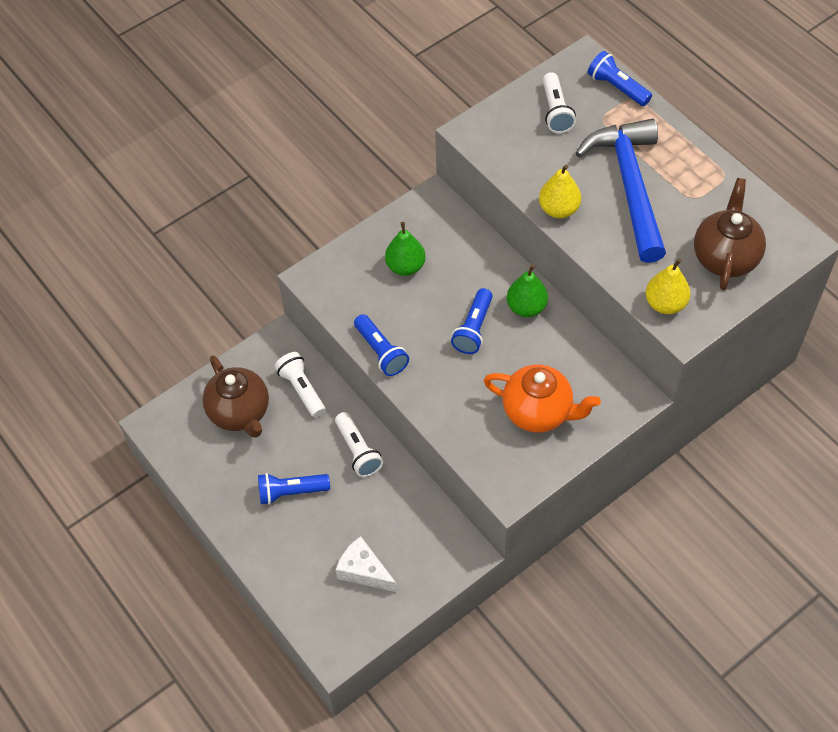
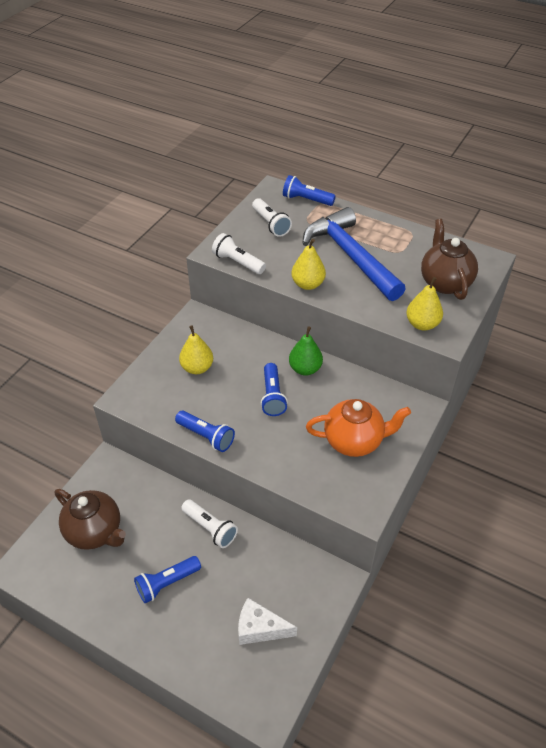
camera: 25 degrees left, 10 degrees down
(302, 389) = (142, 495): white flashlight -> white flashlight (238, 262)
(405, 266) = (197, 368): green pear -> yellow pear

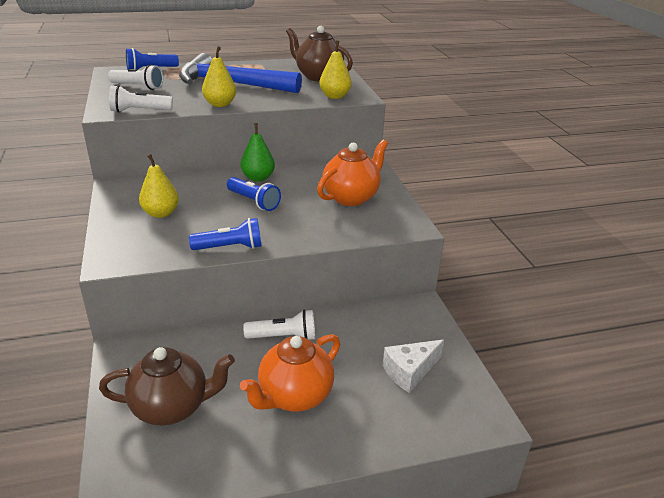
camera: 45 degrees left, 15 degrees down
(167, 583) = (294, 396): blue flashlight -> orange teapot

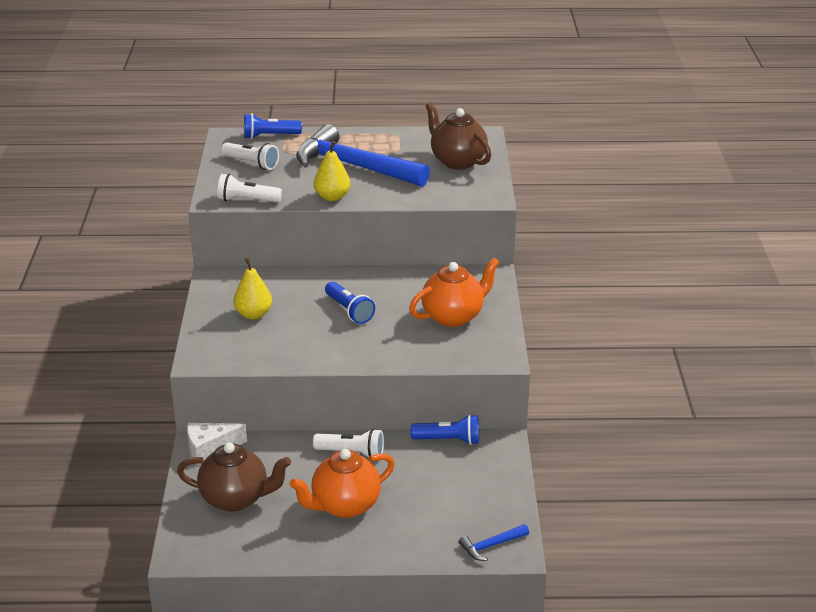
camera: 15 degrees right, 0 degrees up
(230, 247) = (311, 359): blue flashlight -> blue flashlight (448, 440)
(258, 178) = (362, 282): green pear -> none
(335, 96) = (462, 195): yellow pear -> none
(409, 371) = (460, 501): white cheese -> white cheese (210, 449)
(463, 417) = (491, 546): none -> blue hammer

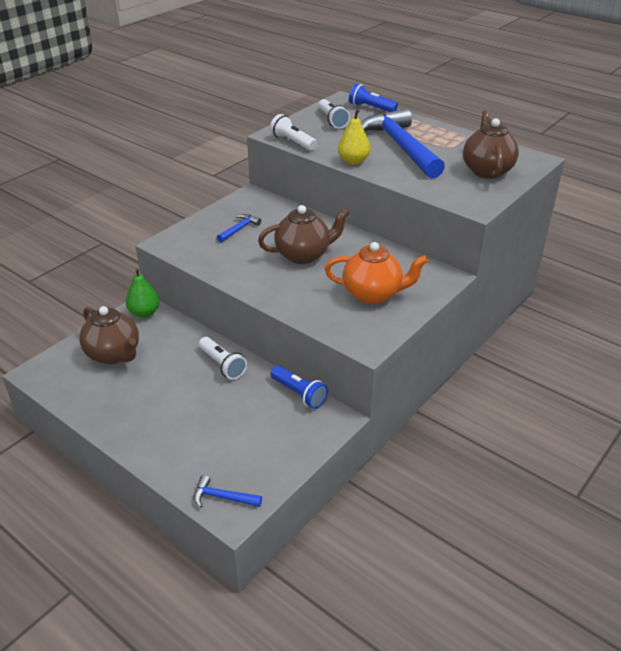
camera: 40 degrees right, 5 degrees up
(210, 449) = (144, 313): white cheese -> green pear
(253, 314) = (239, 229): yellow pear -> blue hammer
(344, 506) = (168, 400): orange teapot -> none
(349, 311) = (303, 255): blue flashlight -> brown teapot

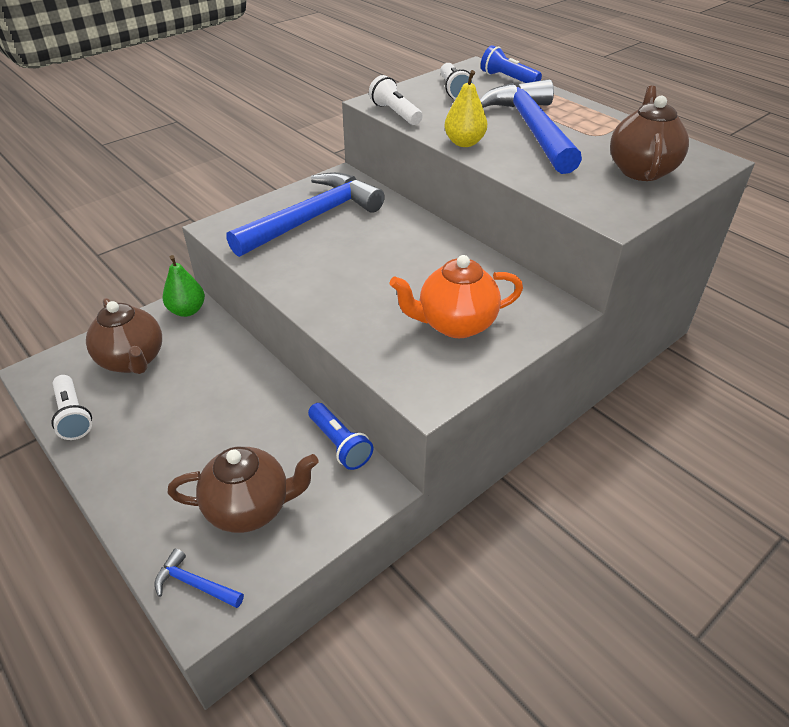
camera: 10 degrees right, 5 degrees up
(222, 365) = (256, 391): white flashlight -> white flashlight (73, 416)
(239, 229) = (312, 218): blue hammer -> blue hammer, size x2.49
(303, 255) = (381, 260): brown teapot -> brown teapot (250, 508)
(373, 294) = (455, 324): orange teapot -> orange teapot turned 150 degrees clockwise

